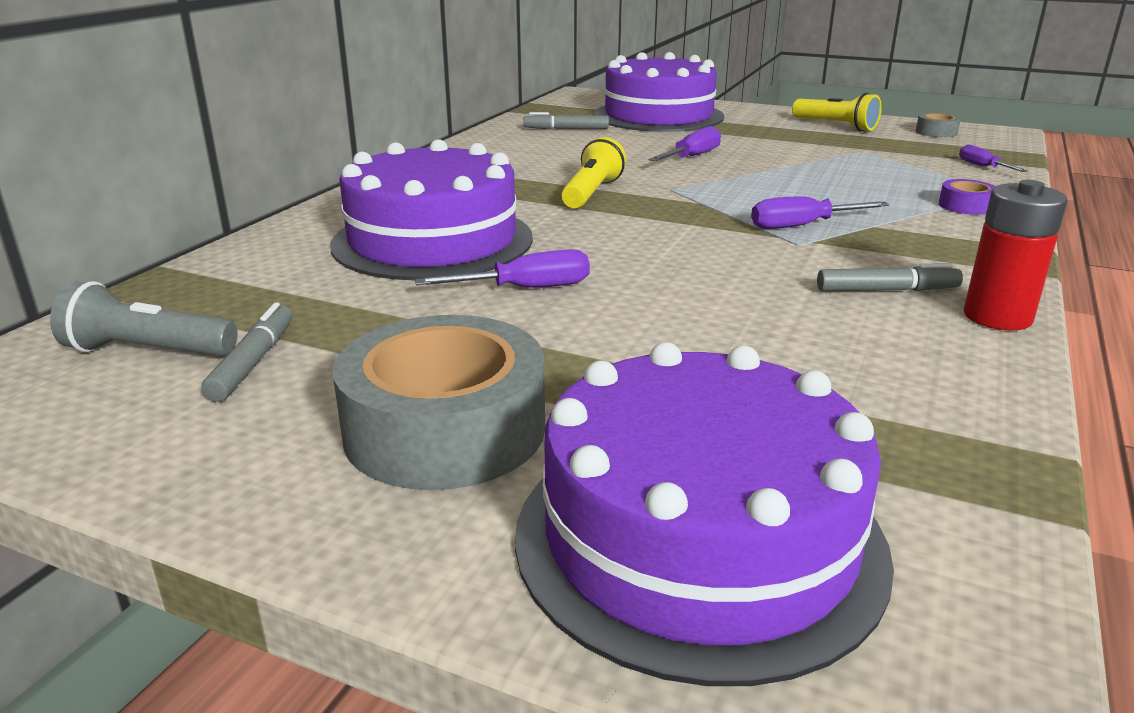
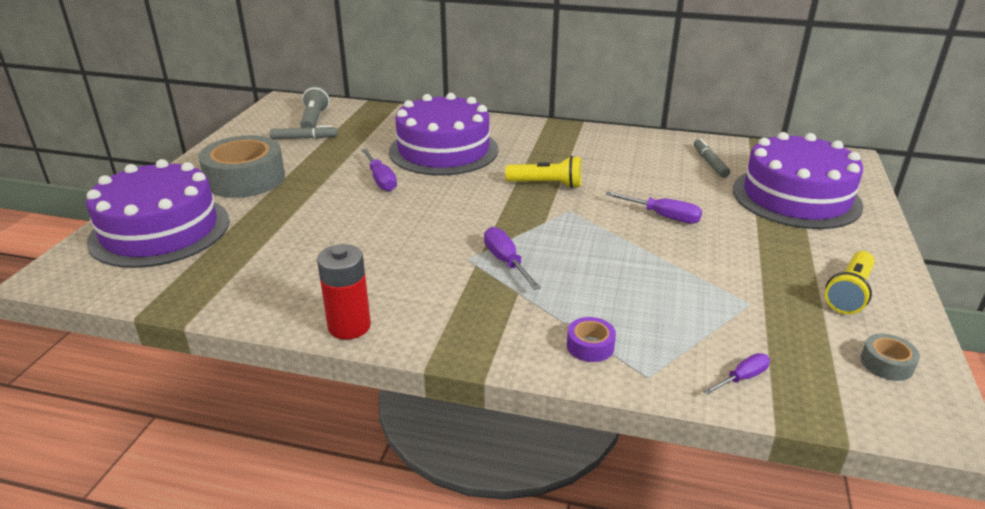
camera: 80 degrees right, 5 degrees up
(886, 290) = (390, 288): grey marker -> none

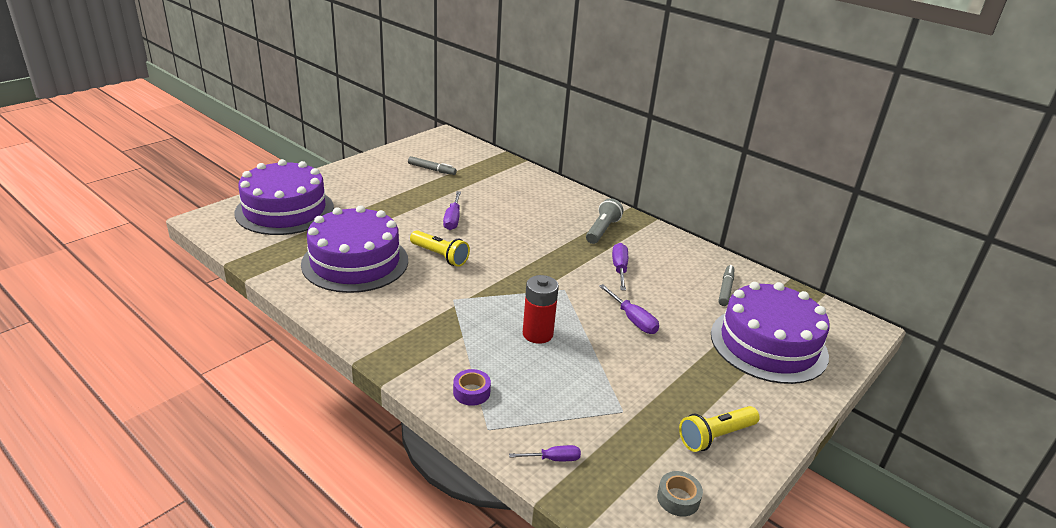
camera: 25 degrees right, 0 degrees up
(245, 179) = (366, 189): grey tape -> none
(314, 120) = (452, 157): grey flashlight -> grey flashlight (602, 230)
(349, 326) = (335, 317): red battery -> red battery (537, 334)
(443, 150) = (520, 210): purple cake -> purple cake (355, 262)
(506, 262) = (477, 311): purple screwdriver -> purple screwdriver (619, 269)
(547, 184) = (569, 262): yellow flashlight -> yellow flashlight (440, 256)

